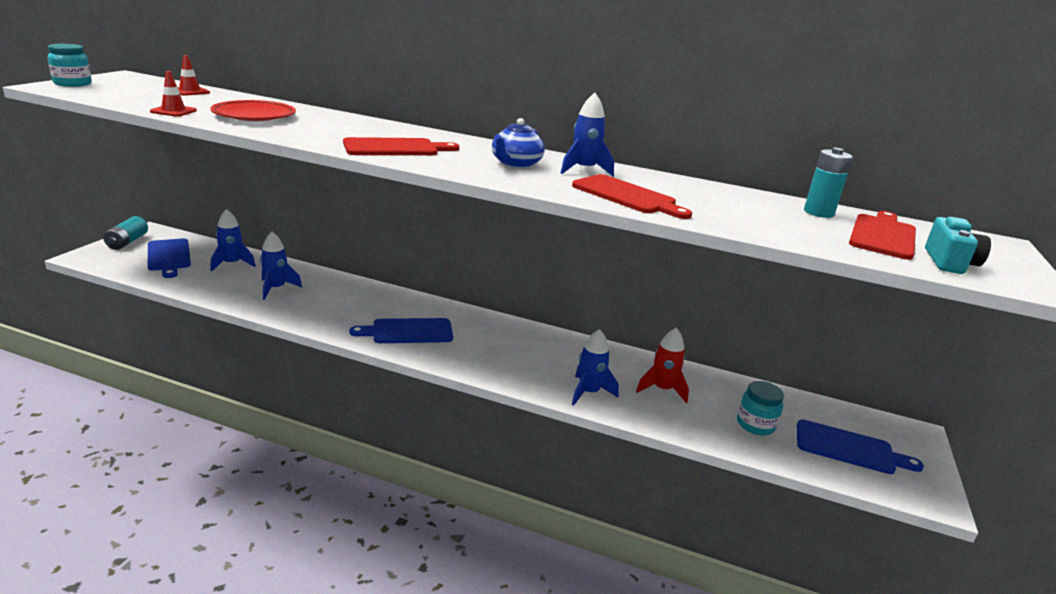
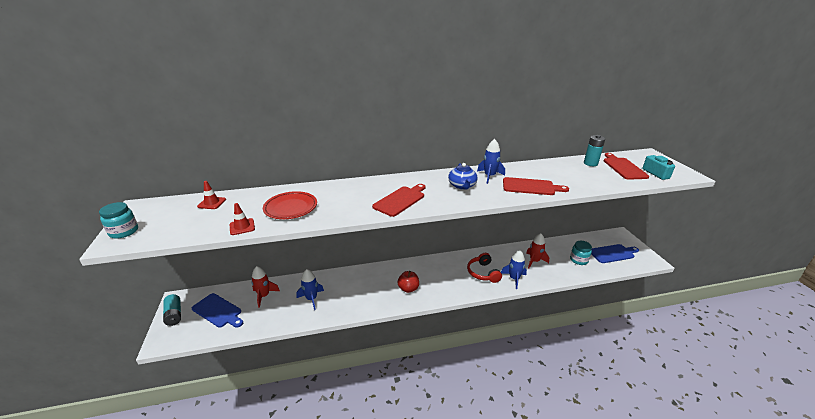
camera: 30 degrees left, 5 degrees up
(232, 264) = (264, 296): blue rocket -> red rocket
(408, 331) = (408, 288): blue cutting board -> red apple
(547, 364) = (483, 273): none -> red headphones

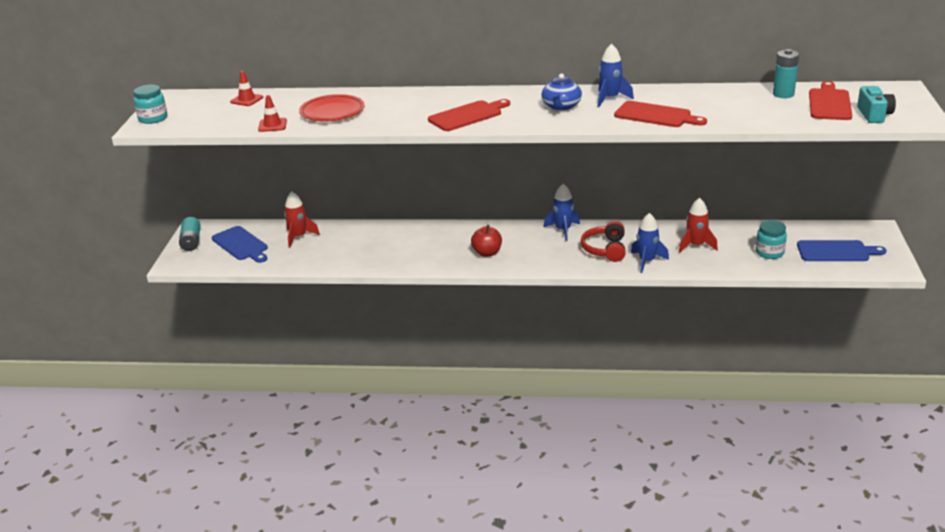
camera: 20 degrees right, 0 degrees up
(311, 299) = (356, 247): blue rocket -> blue rocket (563, 230)

